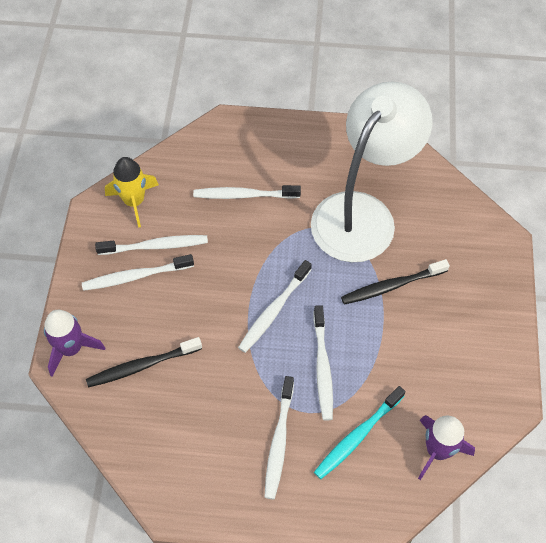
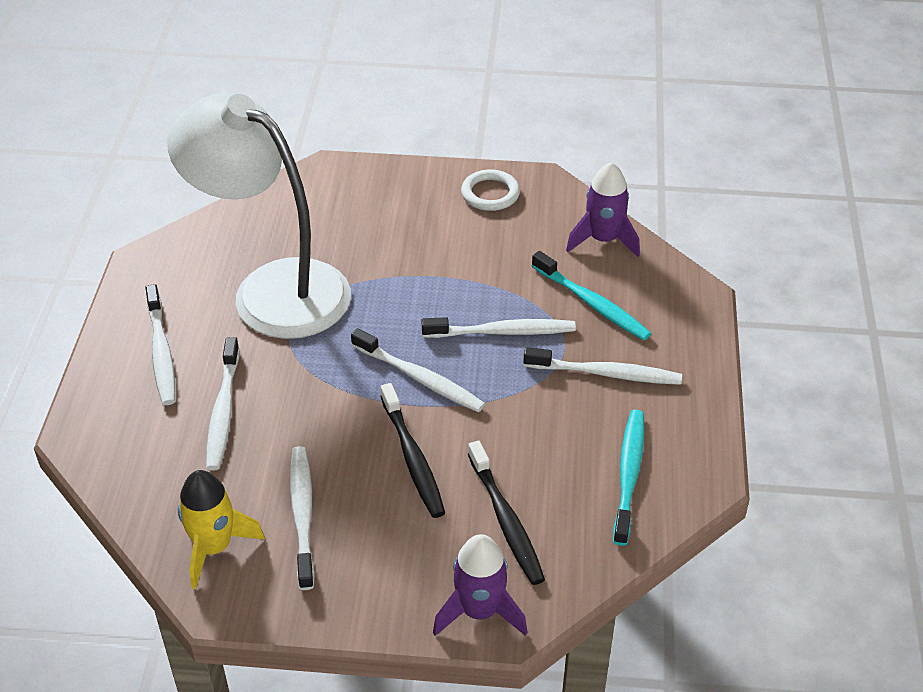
camera: 90 degrees left, 15 degrees down
(135, 276) = (355, 537): white toothbrush -> white toothbrush (161, 352)
(177, 451) = (629, 474): none -> turquoise toothbrush
(391, 286) = (387, 266): black toothbrush -> black toothbrush (412, 458)
(488, 360) = (490, 194): none -> white ring

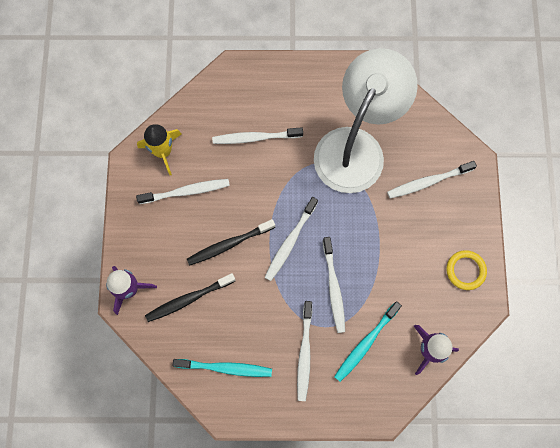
camera: 85 degrees right, 30 degrees up
(161, 352) = (296, 96): white toothbrush -> white toothbrush (428, 182)
(490, 194) = (465, 270): white ring -> yellow ring

